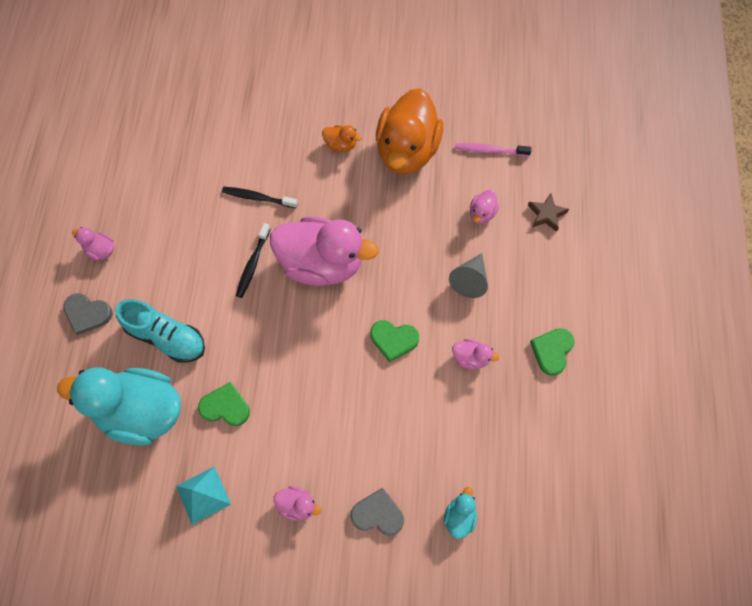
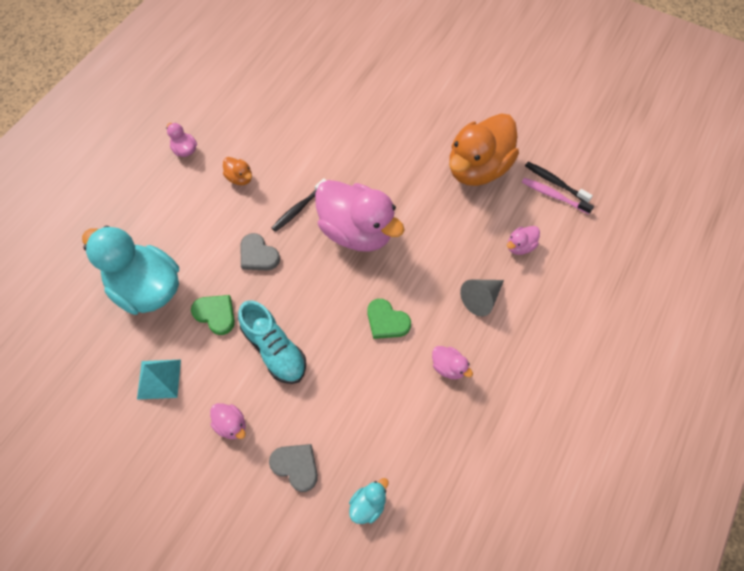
camera: 25 degrees right, 5 degrees down
(87, 314) = (148, 194): grey heart -> grey heart (258, 255)
(166, 337) = (199, 238): turquoise shoe -> turquoise shoe (274, 349)
(258, 198) = (330, 158): black toothbrush -> black toothbrush (555, 182)
(341, 145) = (422, 142): orange duck -> orange duck (240, 178)
(546, 214) = (581, 271): brown star -> none
(552, 351) = (529, 394): green heart -> none

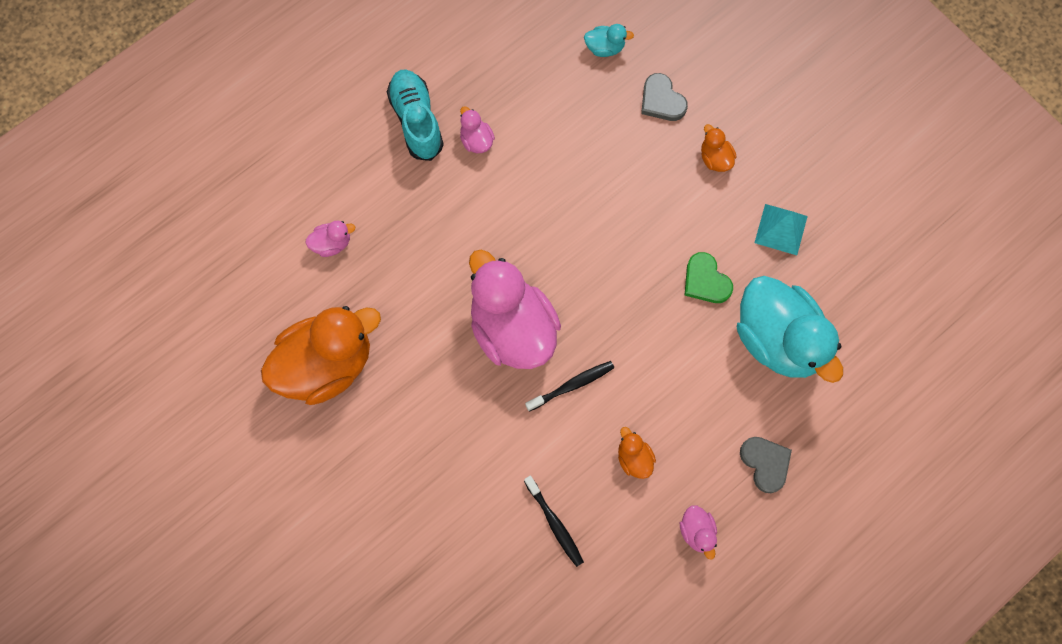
camera: 160 degrees left, 10 degrees up
(231, 425) = (715, 158): pink duck -> orange duck
(258, 255) = (639, 338): grey heart -> grey heart (765, 463)
(274, 349) = (651, 219): turquoise shoe -> turquoise shoe (416, 120)
(368, 504) = (605, 48): turquoise duck -> turquoise duck turned 150 degrees counterclockwise
(386, 321) = (520, 209): green heart -> none
(481, 299) = (407, 198): grey cone -> none
(553, 196) = (256, 293): pink toothbrush -> none
(555, 182) = (243, 311): black toothbrush -> black toothbrush (554, 523)

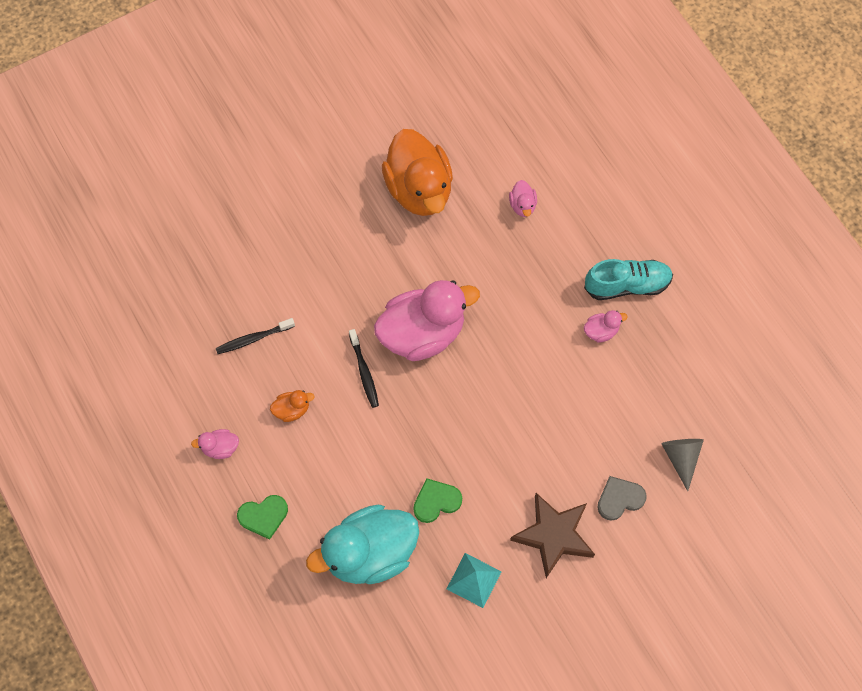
camera: 100 degrees right, 5 degrees down
(605, 48) = (681, 458): turquoise duck -> grey cone
(715, 158) = (553, 535): orange duck -> brown star
(765, 463) = (263, 516): grey heart -> green heart

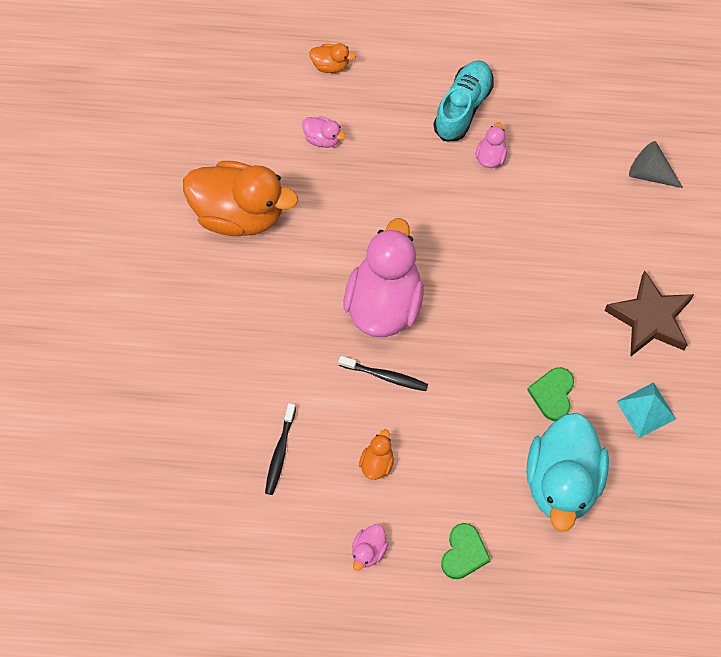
camera: 55 degrees left, 0 degrees up
(587, 171) = (330, 65): none -> orange duck
(619, 499) = (653, 245): grey heart -> none

